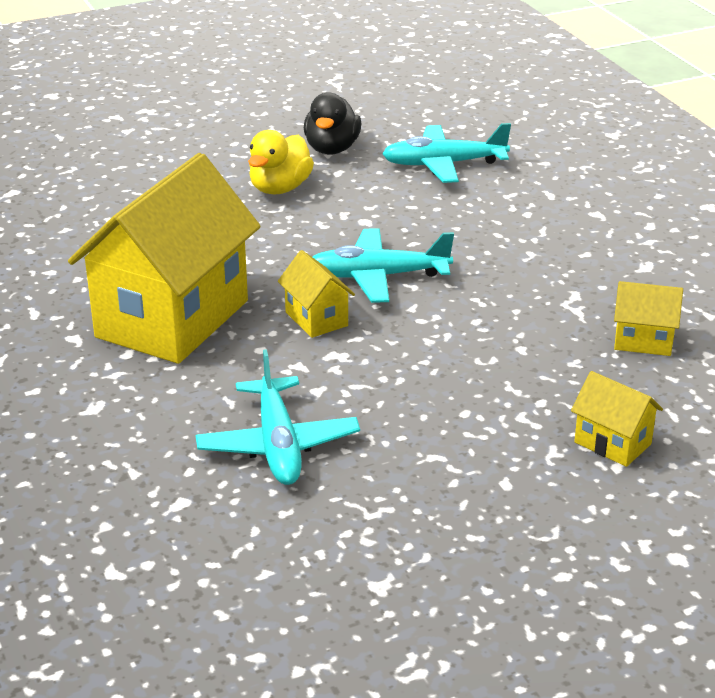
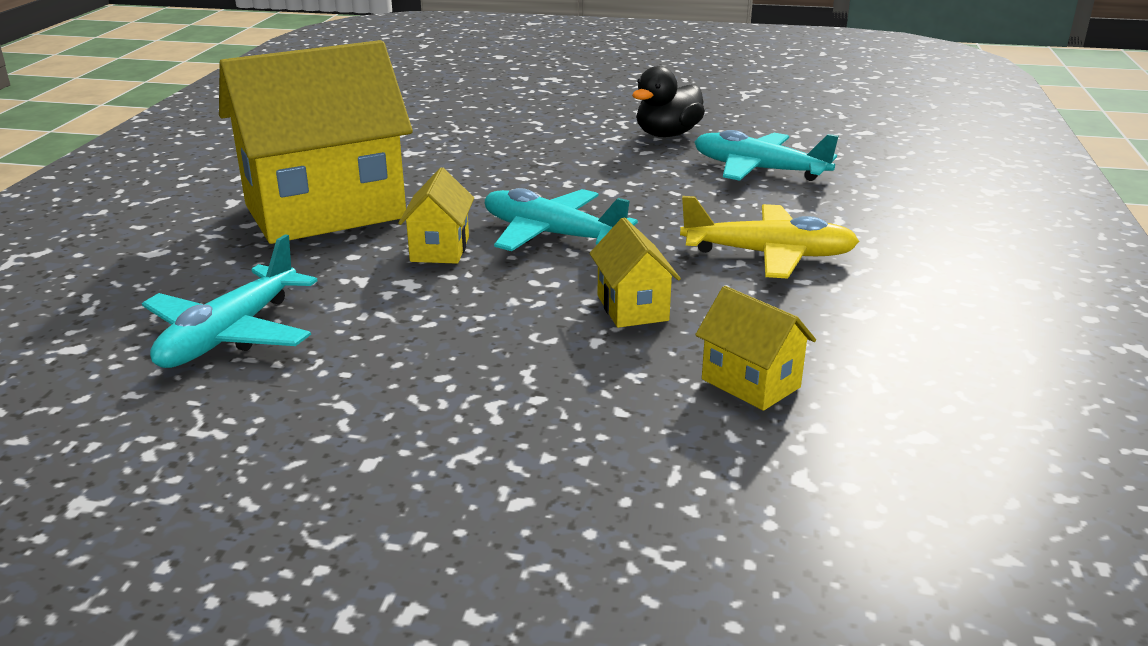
camera: 35 degrees right, 5 degrees down
(280, 188) = (574, 149): yellow duck -> none
(541, 240) = (769, 255): none -> yellow plane
(612, 443) = (551, 474): yellow house -> yellow house (632, 308)

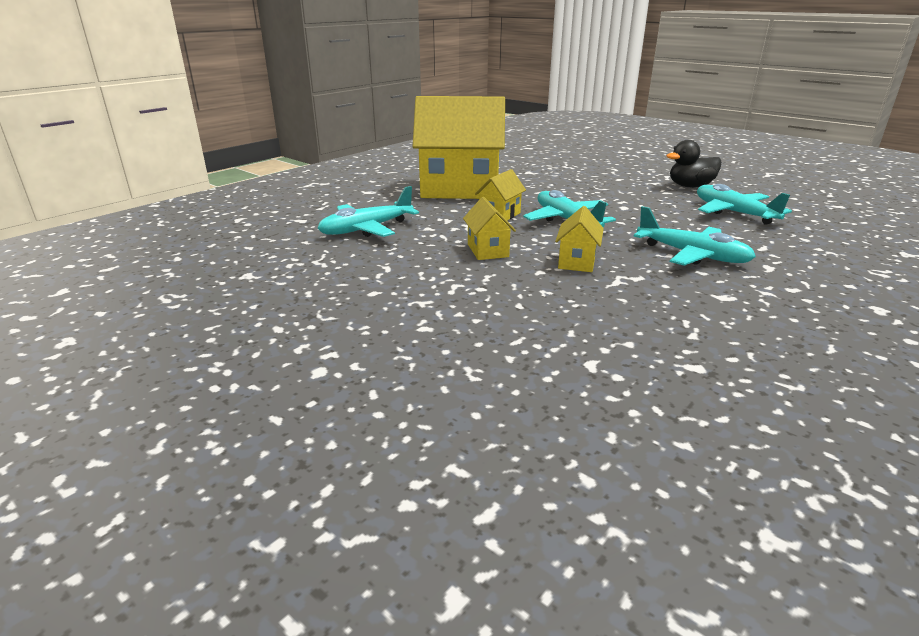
camera: 30 degrees right, 0 degrees up
(750, 383) = (609, 312): yellow house -> yellow house (488, 250)
(769, 255) = (692, 255): yellow plane -> turquoise plane

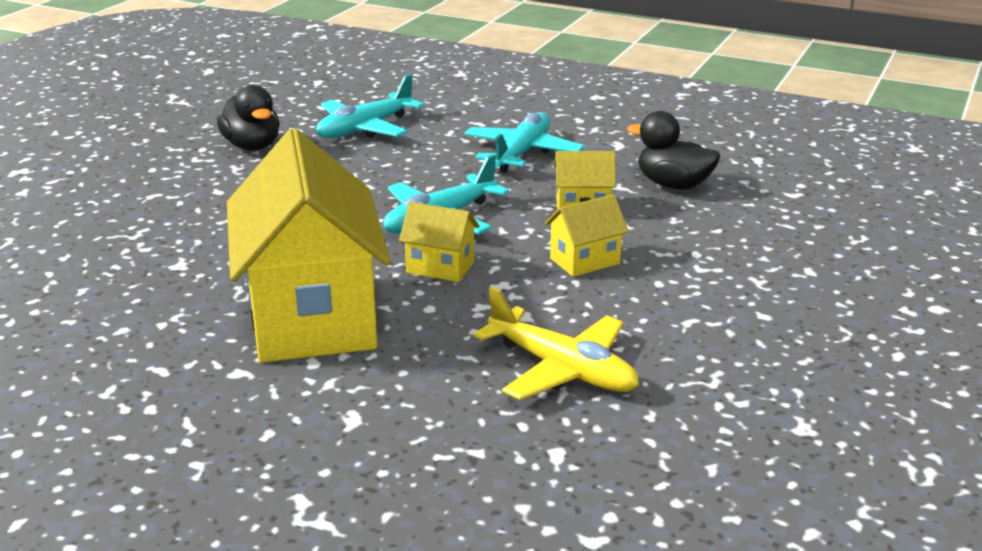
camera: 105 degrees left, 0 degrees up
(366, 229) = (562, 369): turquoise plane -> yellow plane
(619, 304) = (673, 185): none -> black duck

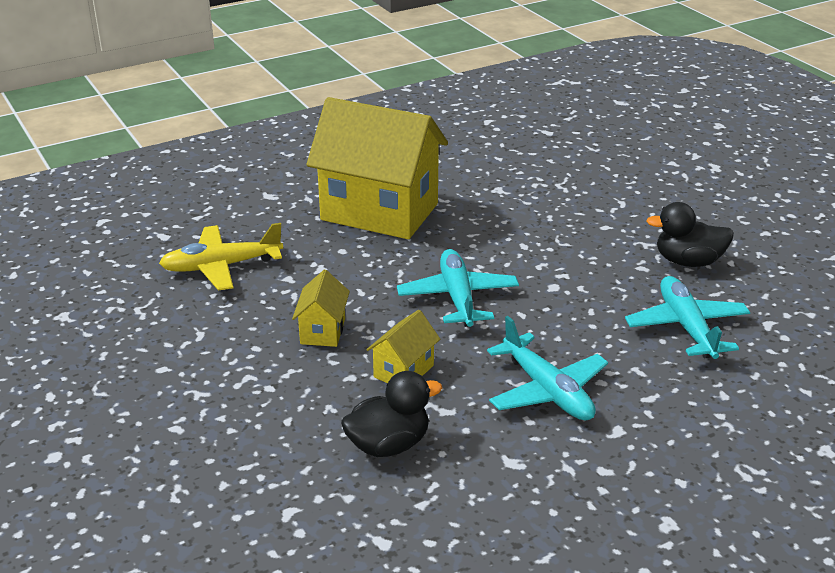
camera: 125 degrees right, 5 degrees up
(440, 267) = (386, 272): yellow house -> none

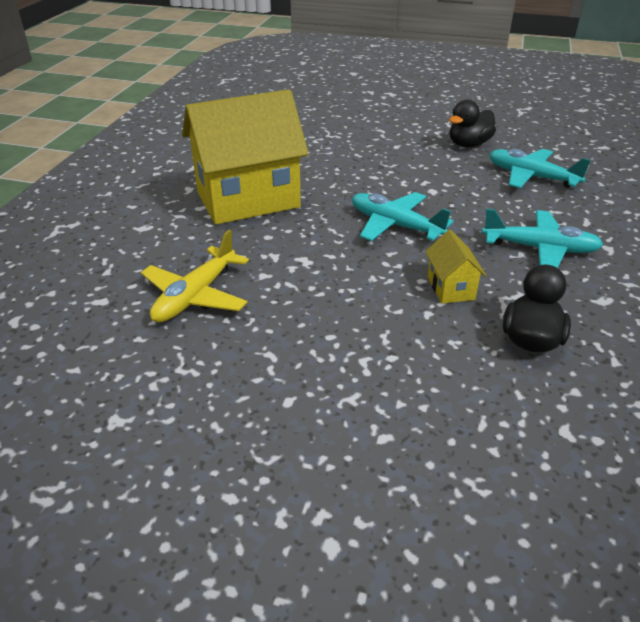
camera: 45 degrees left, 5 degrees up
(323, 331) = (354, 295): yellow house -> none

